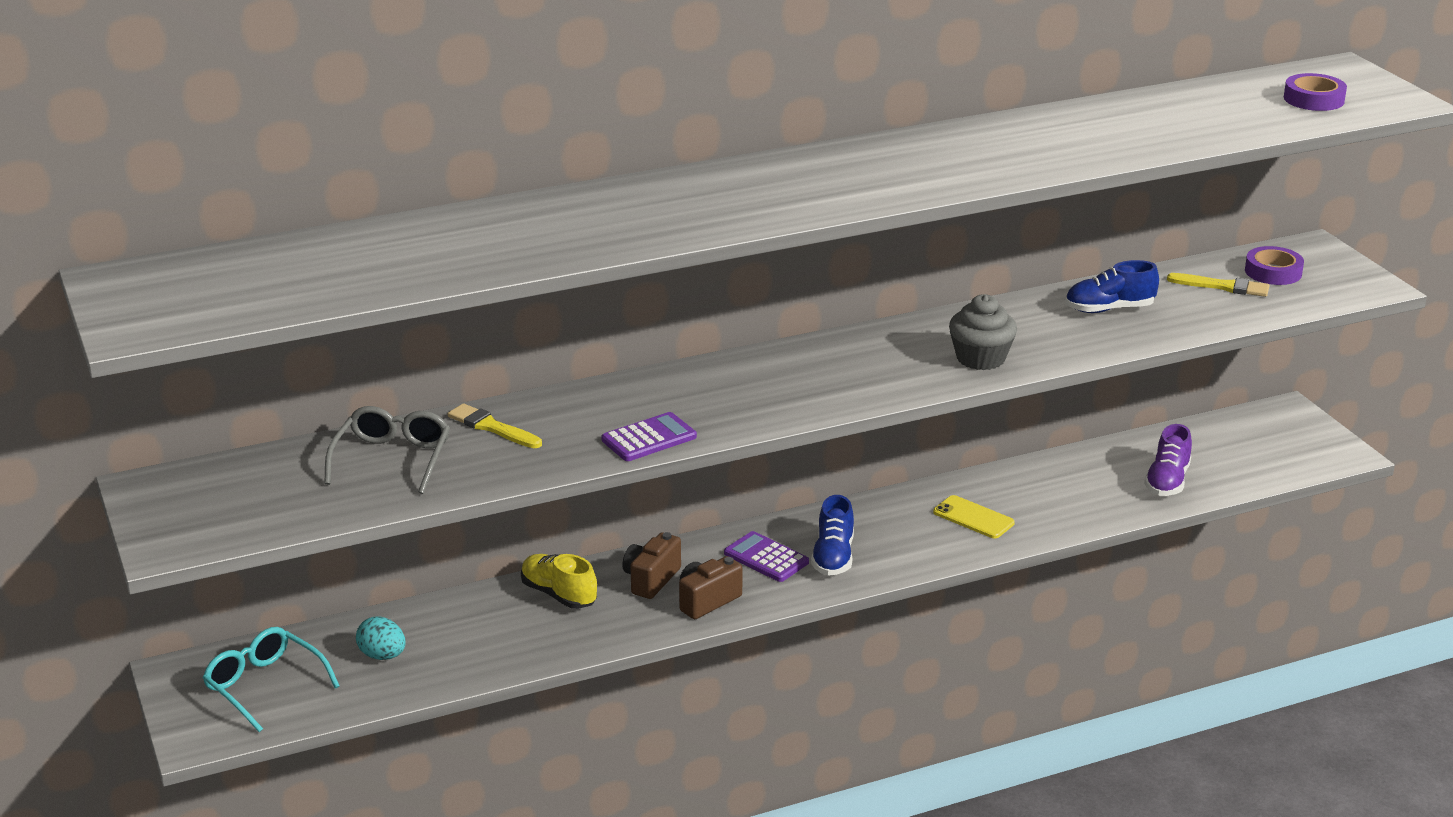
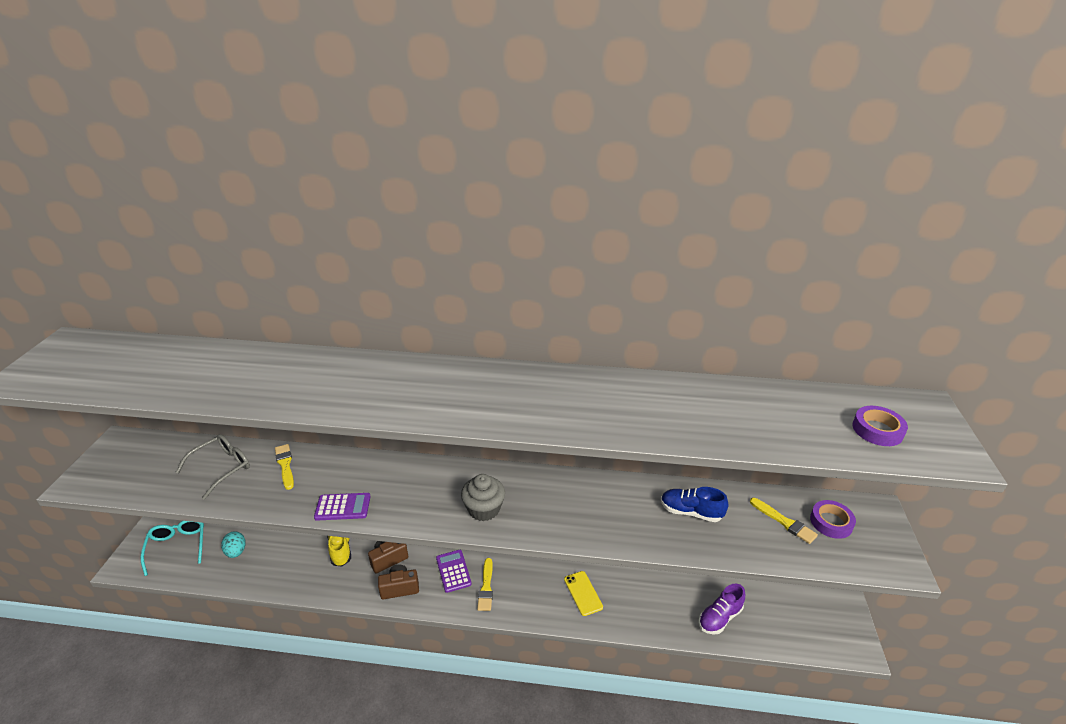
camera: 30 degrees right, 5 degrees up
(833, 557) = (486, 587): blue shoe -> yellow brush
(980, 358) = (575, 522): grey cupcake -> grey cupcake (484, 509)

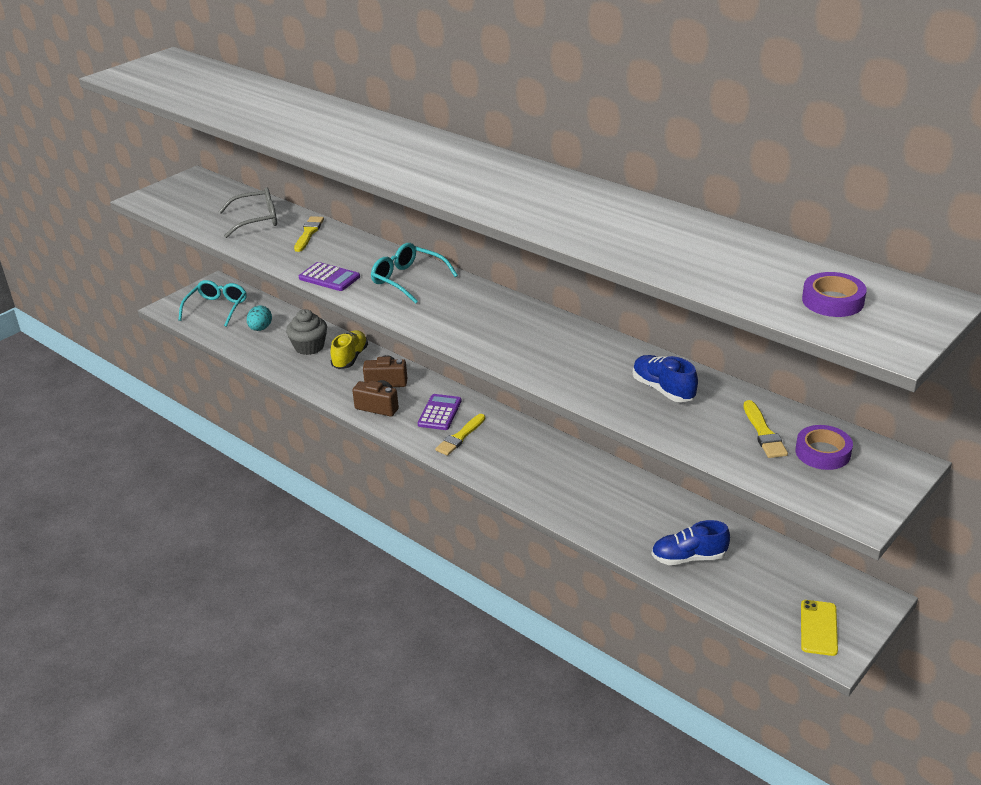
camera: 35 degrees right, 0 degrees up
(414, 483) = (408, 280): none -> turquoise glasses
(484, 509) = (452, 319): grey cupcake -> grey cupcake (309, 347)
(583, 593) = (555, 479): yellow phone -> yellow phone (818, 628)
(719, 617) = (688, 557): purple shoe -> blue shoe

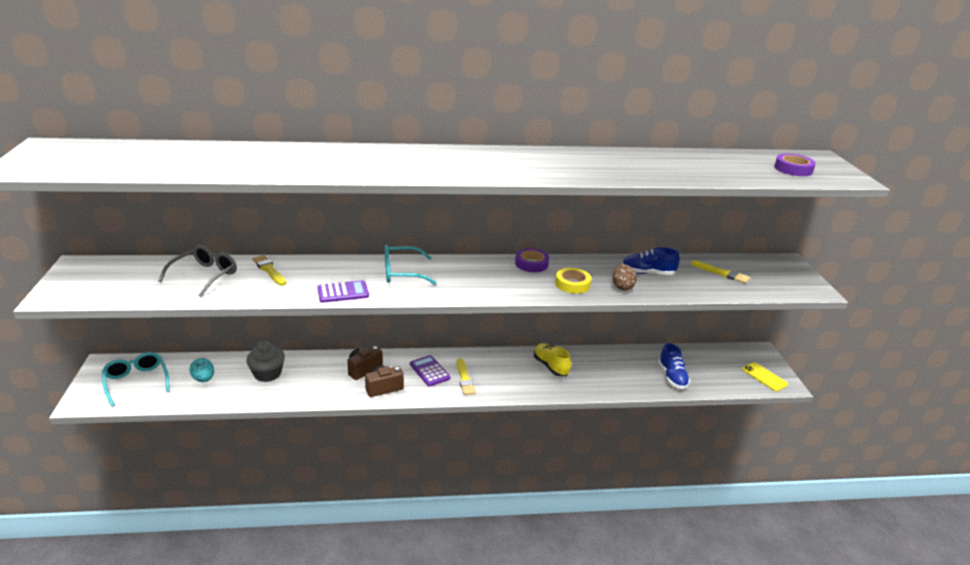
camera: 50 degrees left, 5 degrees down
(350, 358) = (312, 367): yellow shoe -> yellow shoe (551, 366)
(550, 362) = (572, 284): none -> yellow tape
(599, 390) = (622, 287): none -> brown egg
(688, 557) = (672, 377): blue shoe -> blue shoe turned 45 degrees counterclockwise
(823, 452) = (756, 271): purple tape -> purple tape (531, 264)

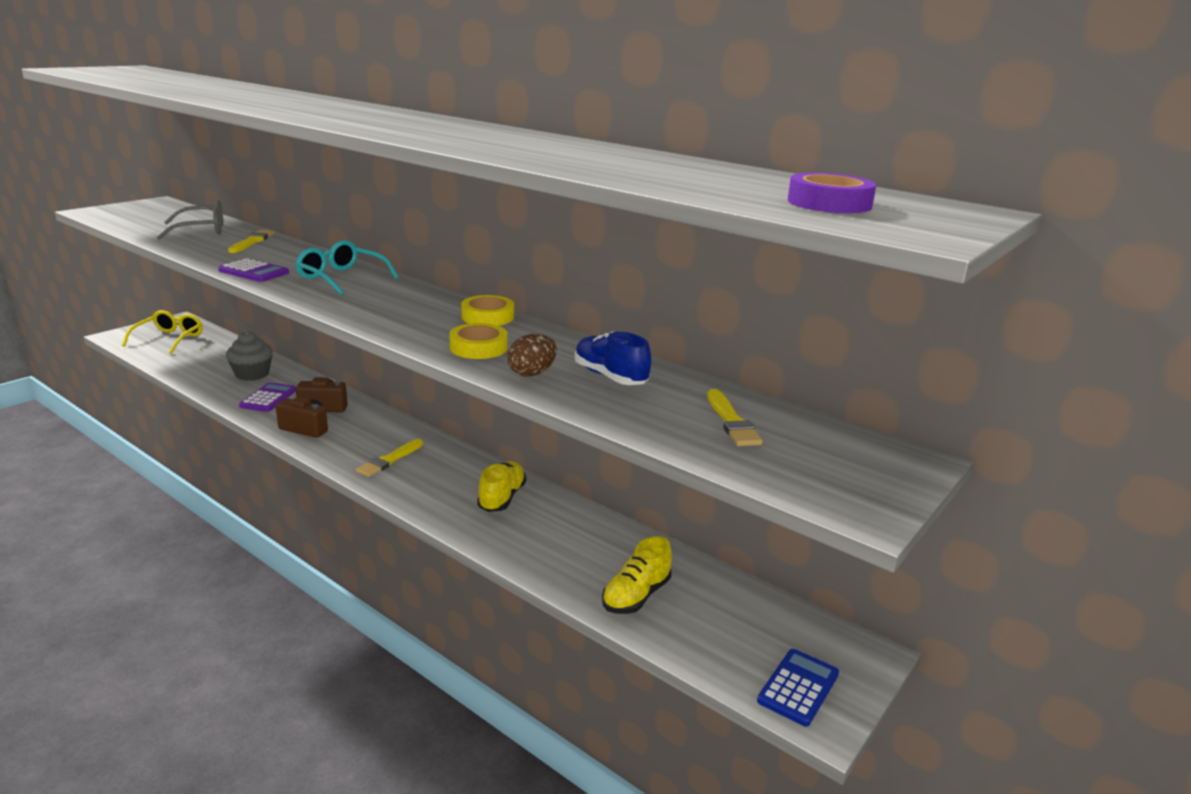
camera: 45 degrees right, 5 degrees down
(136, 382) = (169, 339): turquoise glasses -> yellow glasses
(203, 379) = (207, 357): turquoise egg -> none
(429, 371) = (373, 437): purple calculator -> purple calculator (268, 398)
(531, 264) = (487, 317): purple tape -> yellow tape
(672, 377) = (636, 596): blue shoe -> yellow shoe
(764, 377) = (798, 687): yellow phone -> blue calculator

